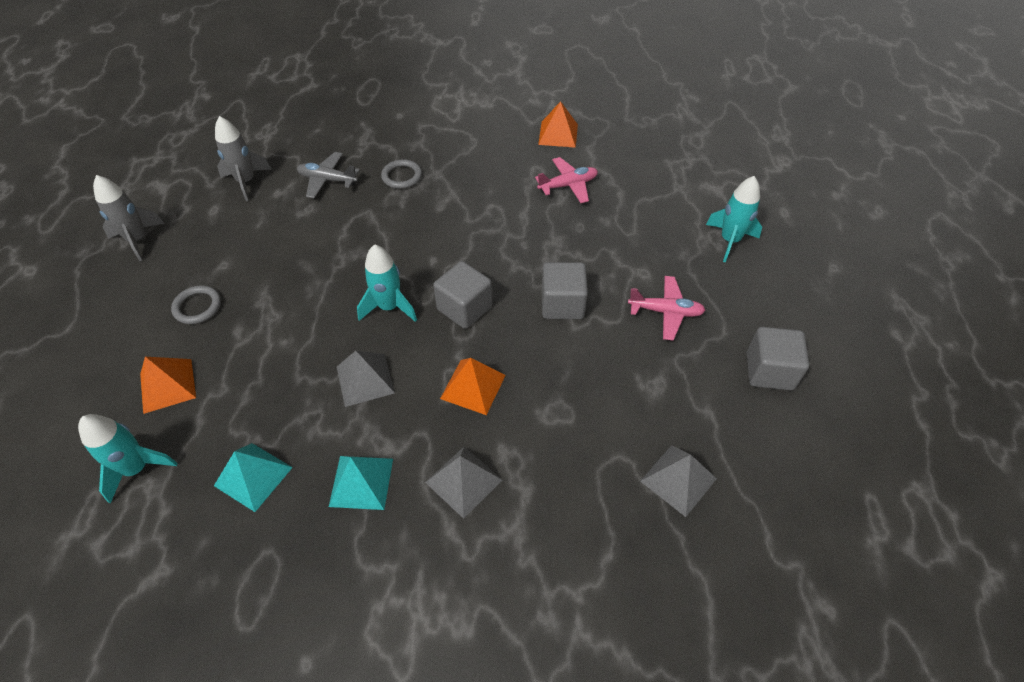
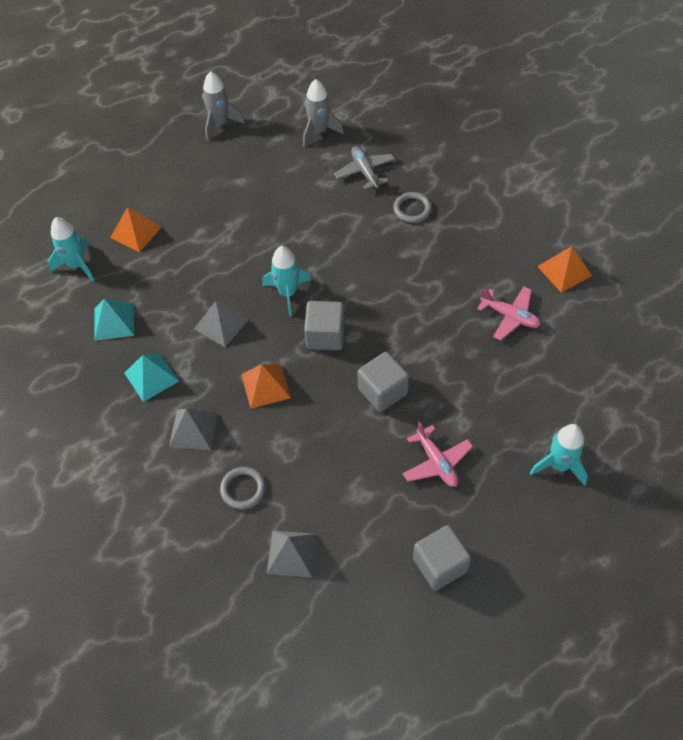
camera: 55 degrees right, 5 degrees up
(197, 307) = (199, 197): grey ring -> grey ring (243, 489)

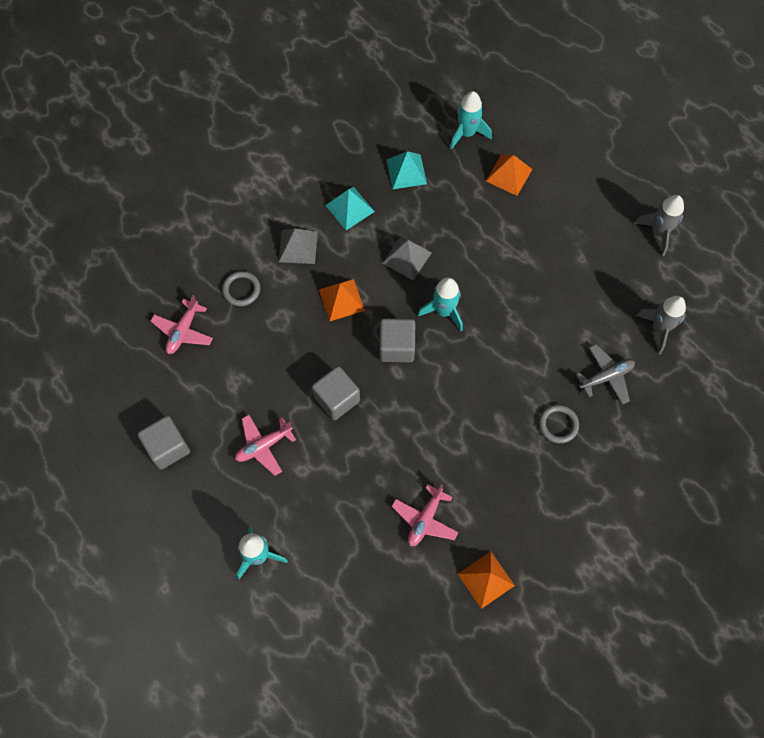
camera: 85 degrees right, 10 degrees up
(292, 553) = (183, 331): grey pyramid -> pink plane

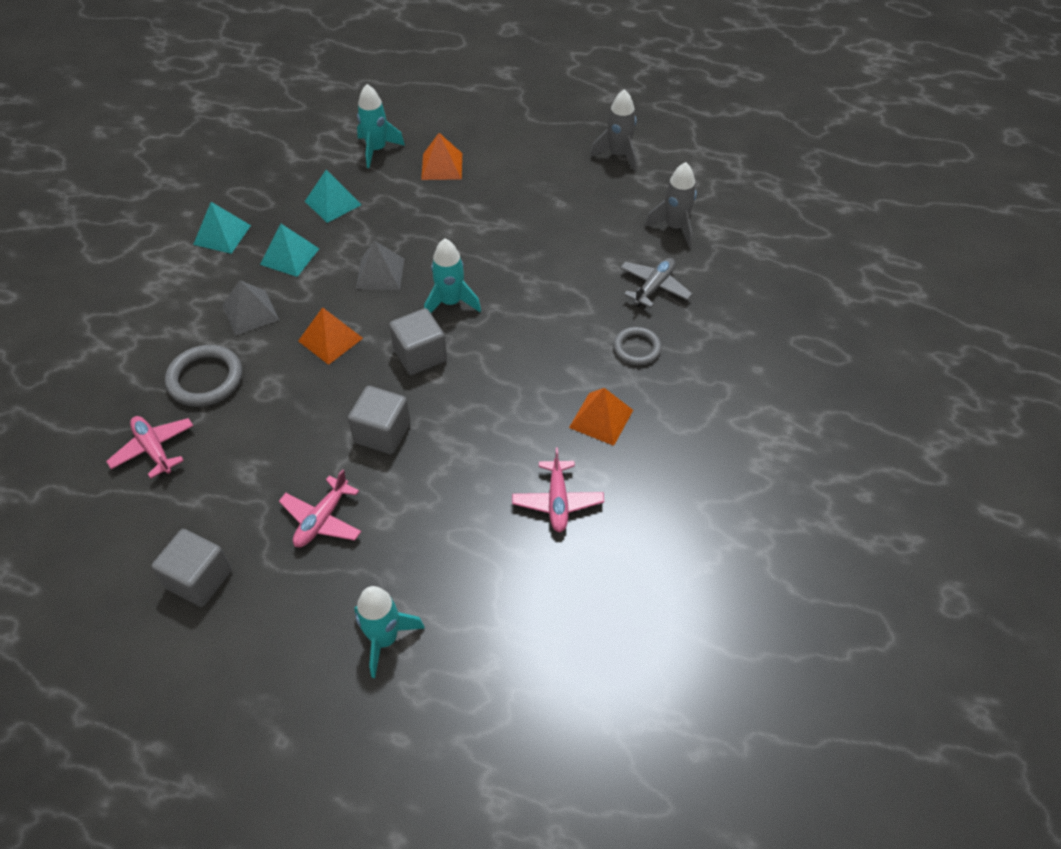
camera: 30 degrees left, 15 degrees down
(183, 331) = (154, 449): pink plane -> pink plane turned 150 degrees clockwise
(241, 290) = (205, 379): grey ring -> grey ring, size x1.54
(311, 163) = (222, 235): none -> turquoise pyramid
(486, 579) = (663, 526): orange pyramid -> orange pyramid (601, 418)

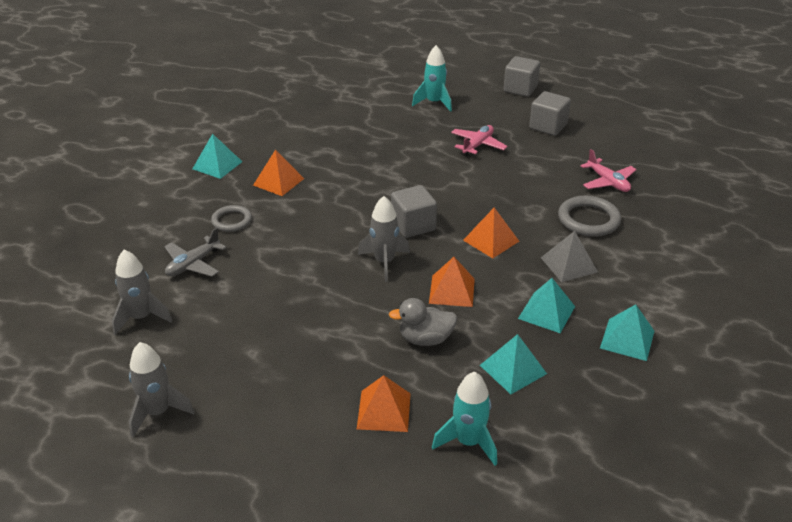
camera: 175 degrees left, 15 degrees down
(380, 273) = (452, 291): grey pyramid -> orange pyramid
(382, 433) = (441, 182): grey cube -> grey cube (520, 89)
(408, 224) = (425, 339): none -> grey duck
(451, 302) = (384, 262): turquoise rocket -> grey rocket
(557, 501) = (323, 145): pink plane -> none
(696, 446) = (217, 165): none -> turquoise pyramid

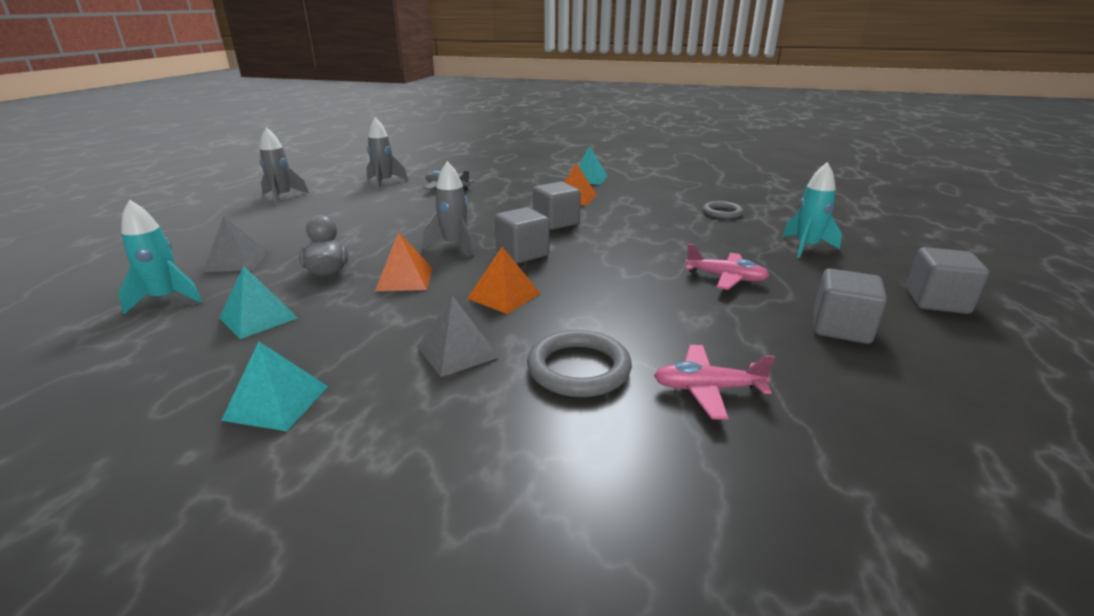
camera: 80 degrees right, 10 degrees down
(231, 221) = (508, 191): grey ring -> grey ring (722, 212)
(344, 200) = (556, 222): none -> grey cube
(384, 411) = (236, 261): orange pyramid -> grey pyramid
(546, 312) = (354, 336): turquoise pyramid -> none
(608, 182) = (707, 389): pink plane -> pink plane turned 45 degrees clockwise

